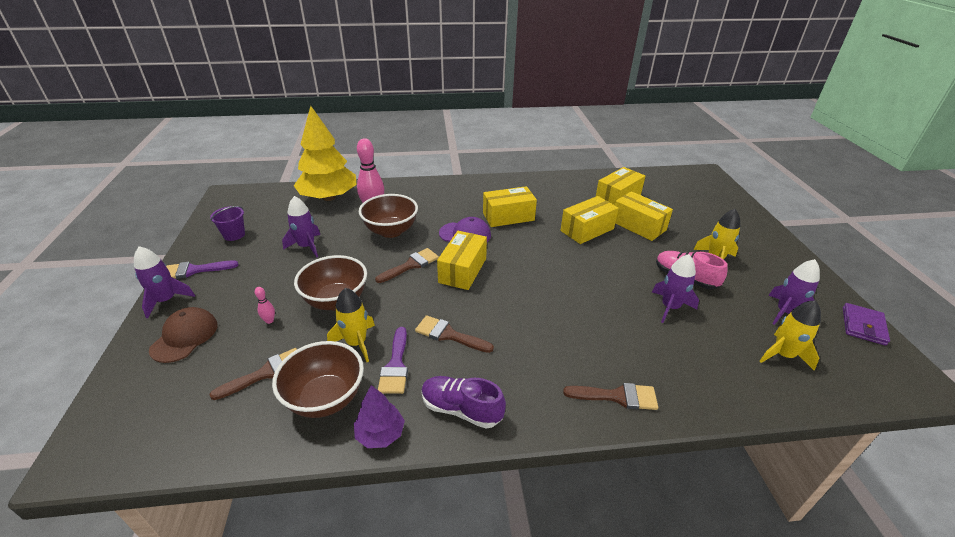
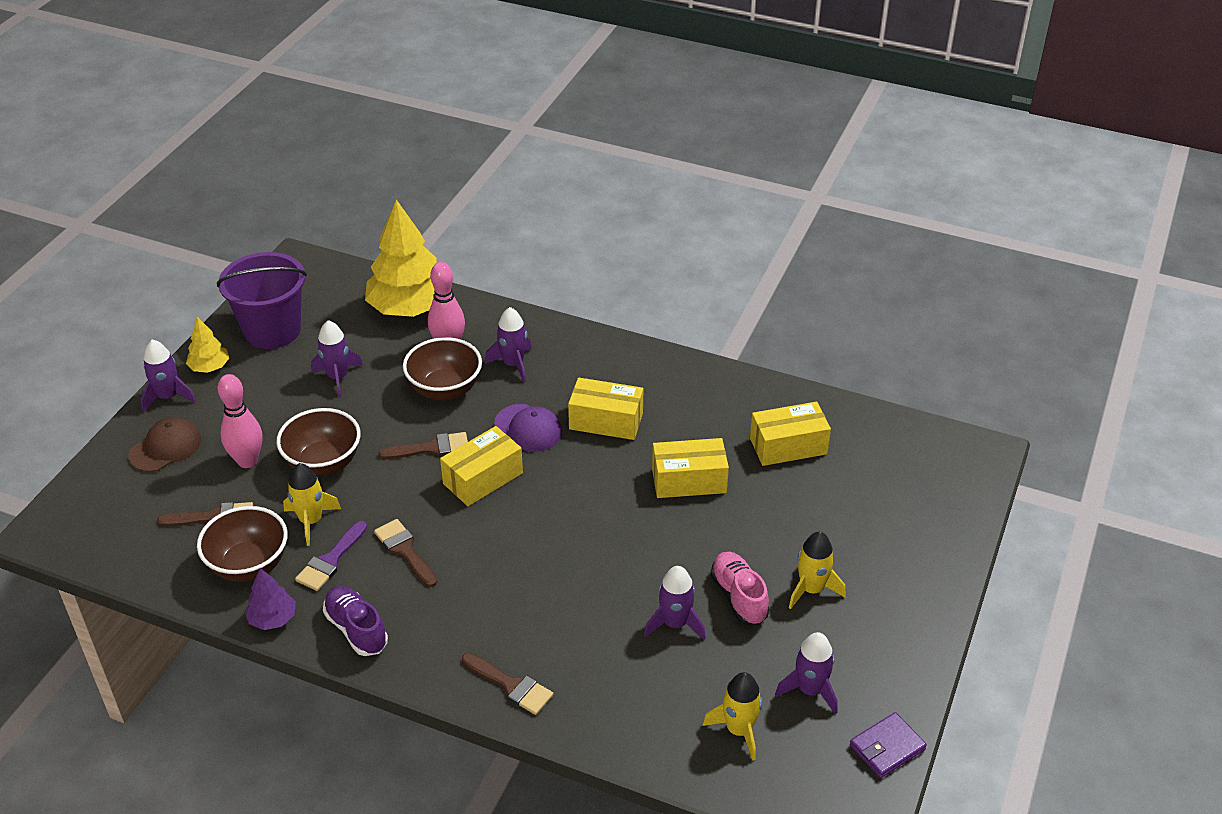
camera: 30 degrees right, 5 degrees up
(194, 270) = (209, 367): purple brush -> yellow tree
(234, 235) = (272, 330): purple bucket -> purple bucket, size x2.14
(269, 321) = (247, 461): pink bowling pin -> pink bowling pin, size x2.27
(424, 206) = (513, 364): none -> purple rocket
(638, 226) = (766, 501): yellow box -> none

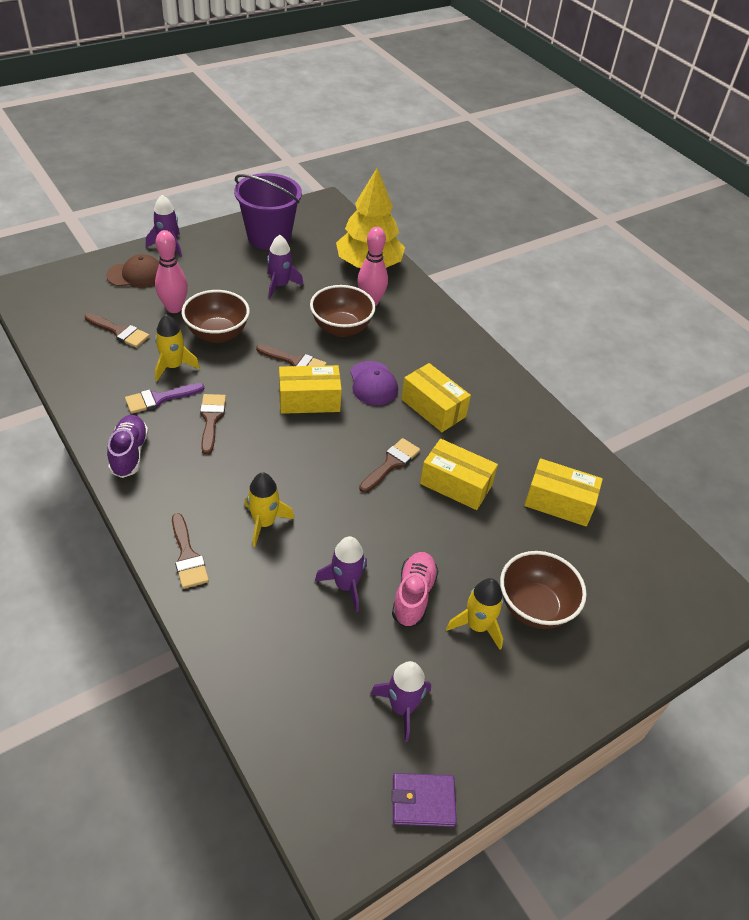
camera: 30 degrees right, 5 degrees up
(209, 367) = (210, 240): yellow tree -> none
(249, 565) = (109, 373): brown bowl -> brown bowl (534, 607)
(273, 618) = (88, 415): purple tree -> none
(513, 364) = (404, 335): purple rocket -> none
(615, 494) = (391, 463): none -> brown brush
(739, 730) = (316, 701): yellow rocket -> yellow rocket (264, 523)

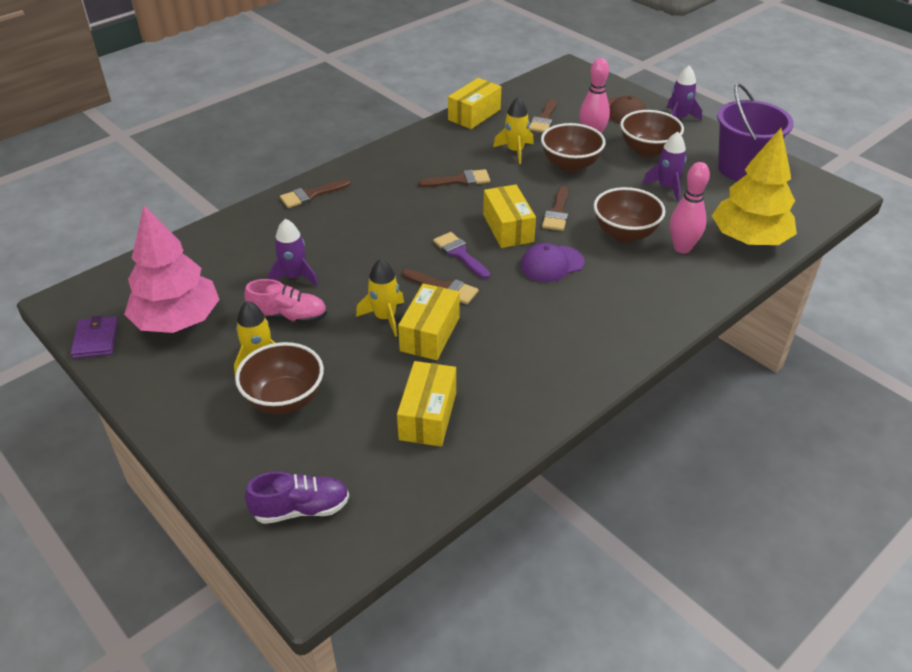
camera: 85 degrees right, 5 degrees down
(129, 453) = (407, 151): purple shoe -> purple shoe (301, 509)
(159, 398) = (473, 152): purple brush -> purple brush (460, 254)
(215, 280) = (647, 151): none -> brown bowl
(264, 523) = (352, 225): yellow rocket -> yellow rocket (385, 317)
(402, 707) = (177, 321): purple rocket -> pink tree
(433, 408) = (535, 309): yellow box -> yellow box (474, 114)

